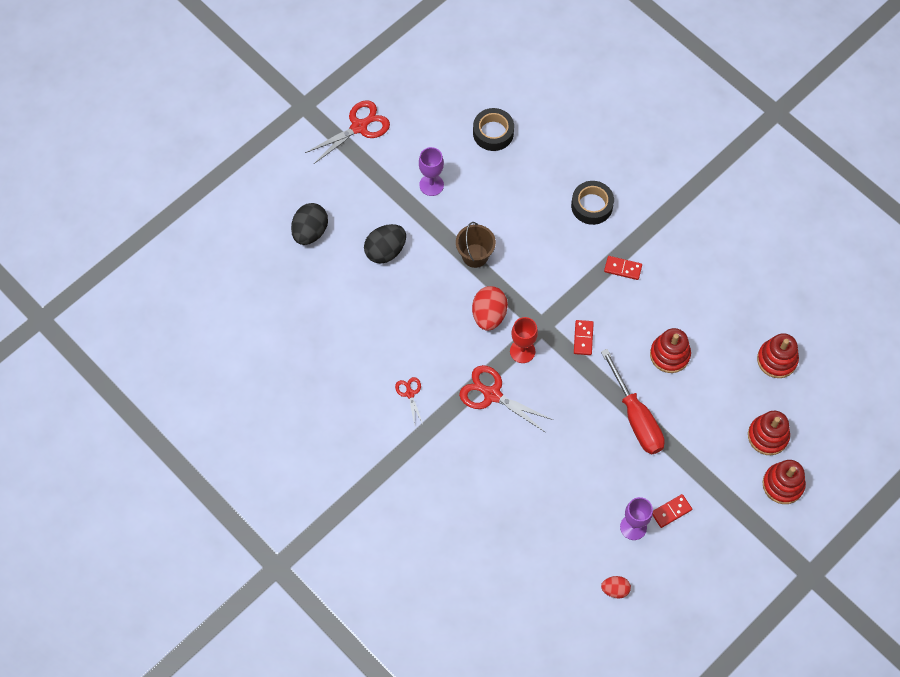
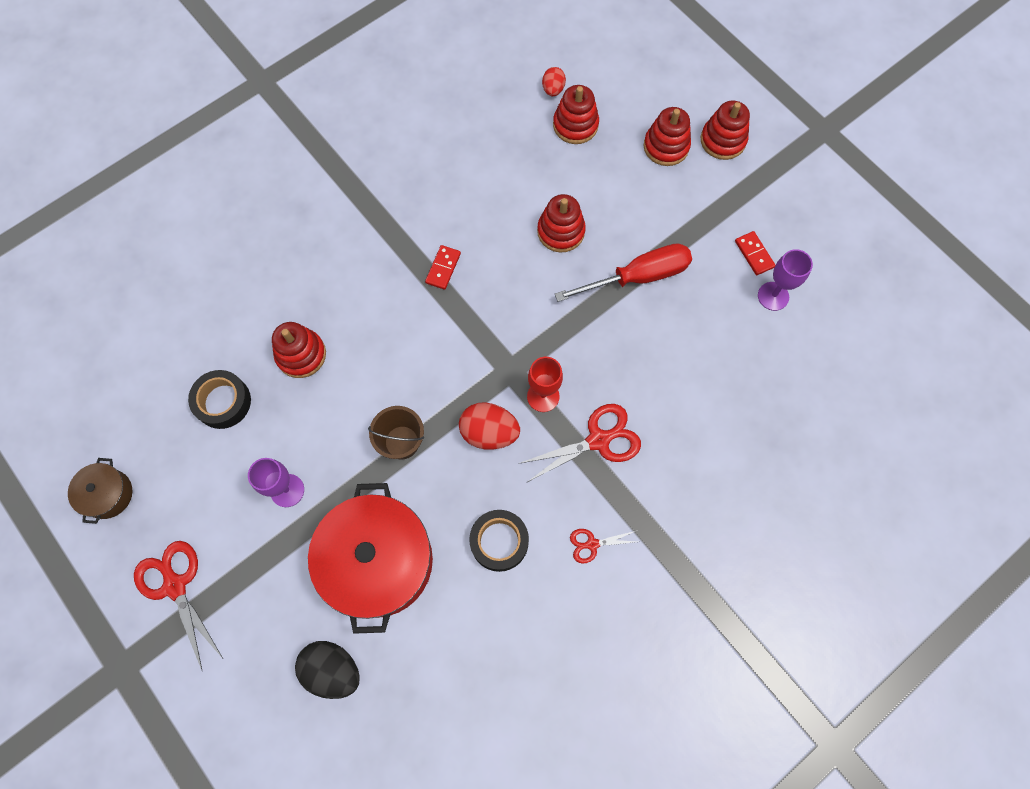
camera: 85 degrees left, 5 degrees up
(385, 251) = (378, 561): black egg -> red pot
(418, 74) = (108, 494): none -> brown pot
(491, 394) = (599, 439): red scissors -> red scissors turned 150 degrees counterclockwise
(536, 178) = (301, 355): none -> red stacking toy
(583, 338) = (531, 323): red domino -> none
(592, 206) = (352, 293): black tape -> black tape (499, 542)
(615, 589) = (848, 324): red egg -> red egg (553, 89)

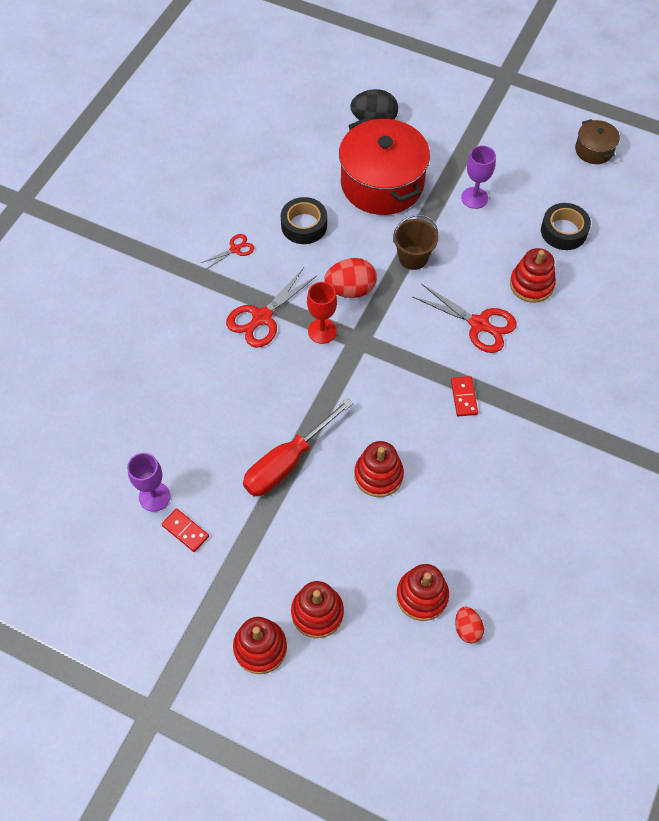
camera: 155 degrees right, 10 degrees down
(174, 585) = (507, 123): red scissors -> red scissors (480, 324)

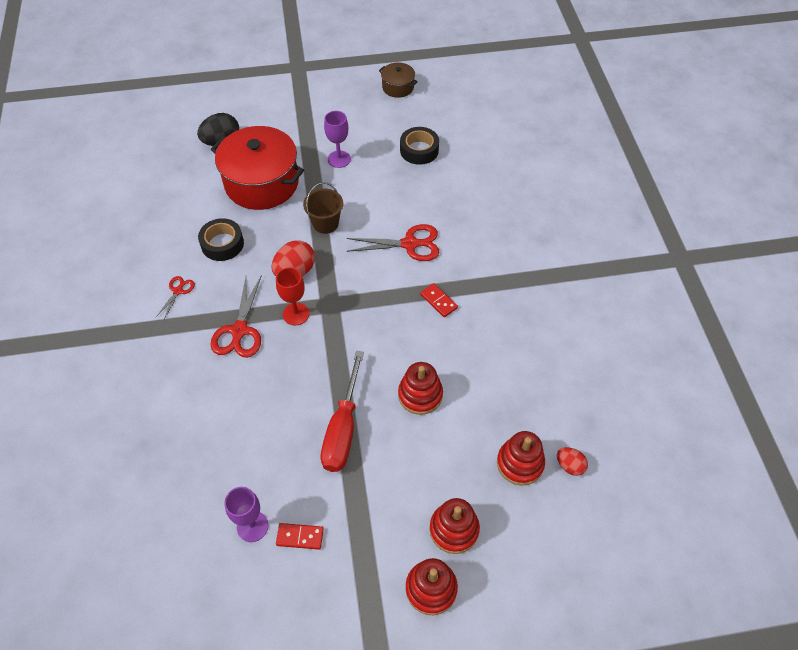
camera: 35 degrees left, 5 degrees down
(531, 284) = (425, 197): red stacking toy -> none

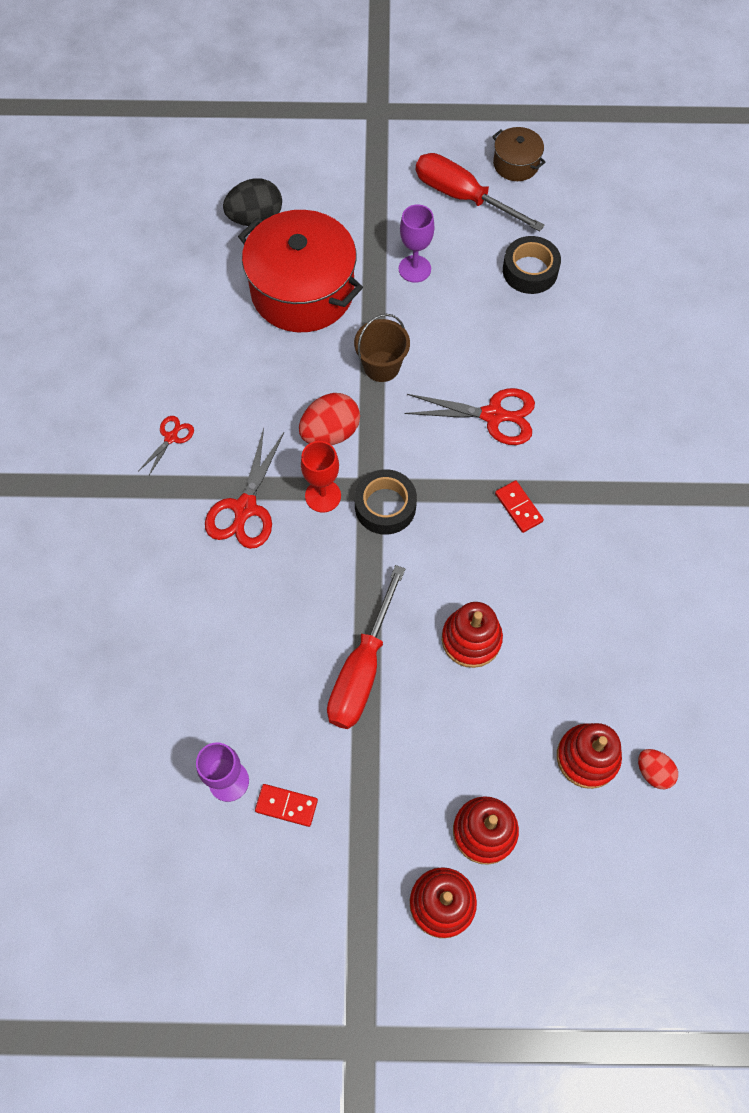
camera: 10 degrees right, 10 degrees up
(222, 244) = (238, 376): black tape -> black tape (385, 506)
(365, 111) = (462, 197): none -> red screwdriver

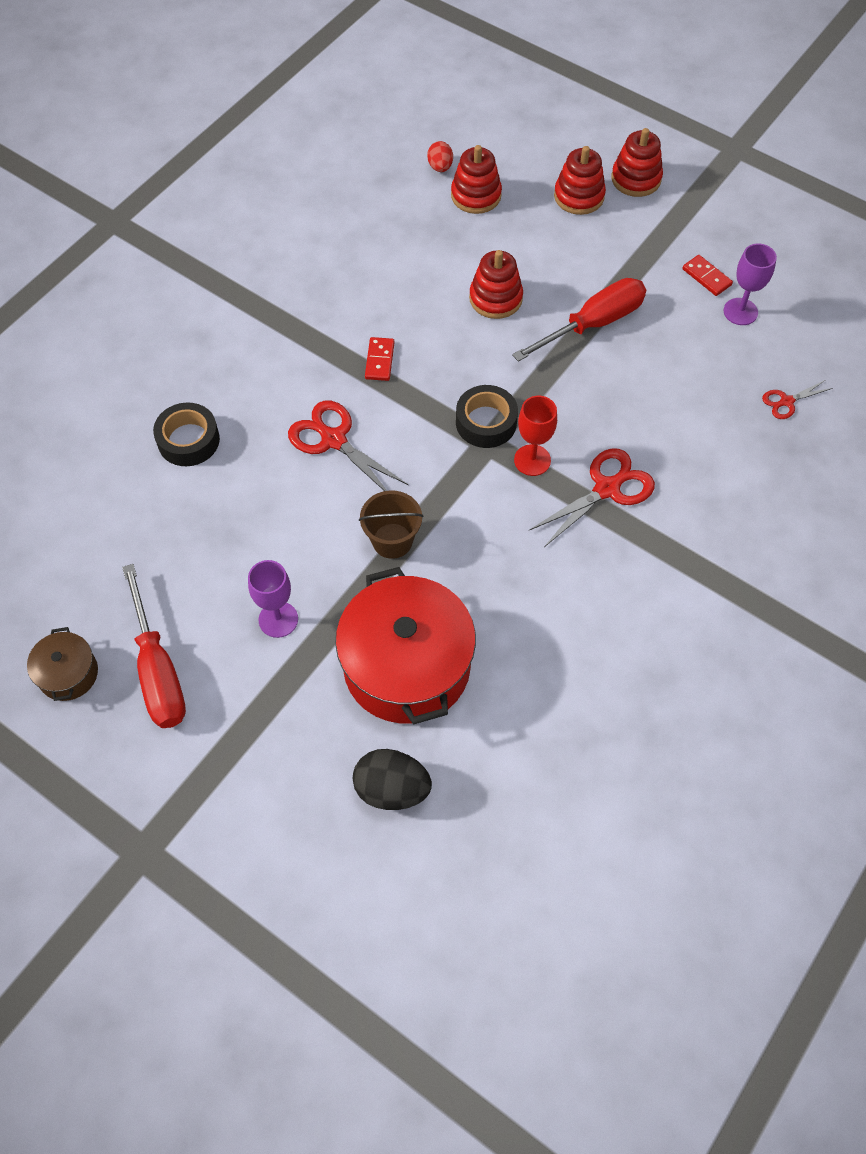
camera: 145 degrees left, 5 degrees down
(171, 437) = (635, 591): red scissors -> red scissors (786, 402)
(330, 433) = (486, 508): red egg -> none
(530, 271) = (174, 547): black tape -> black tape (188, 440)

